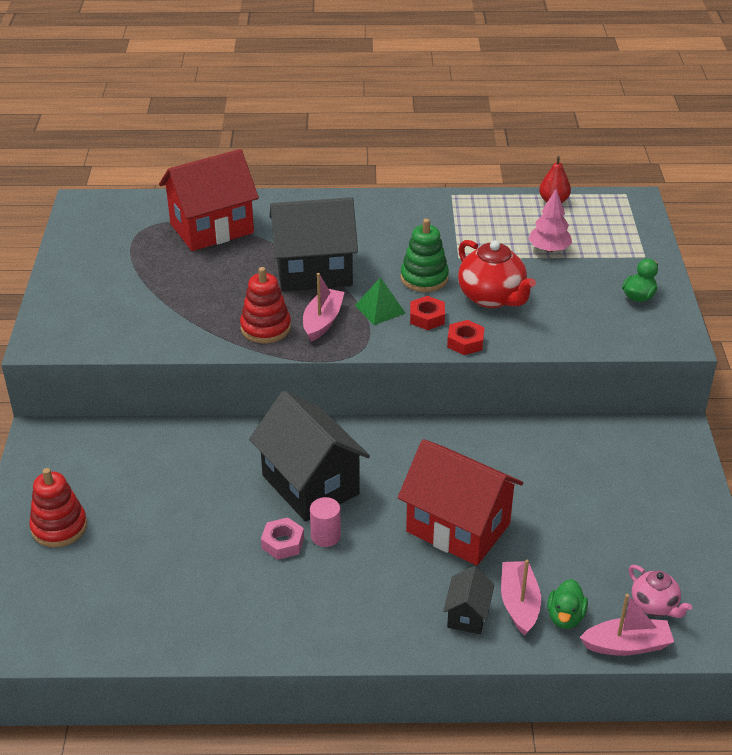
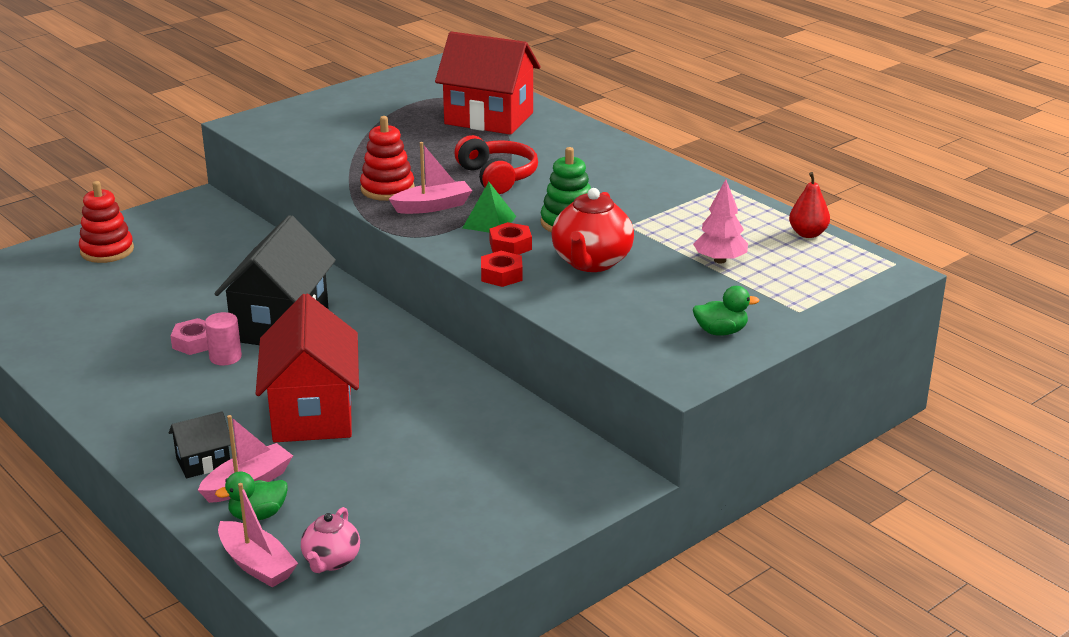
camera: 50 degrees right, 10 degrees down
(314, 272) = (497, 177): black house -> red headphones

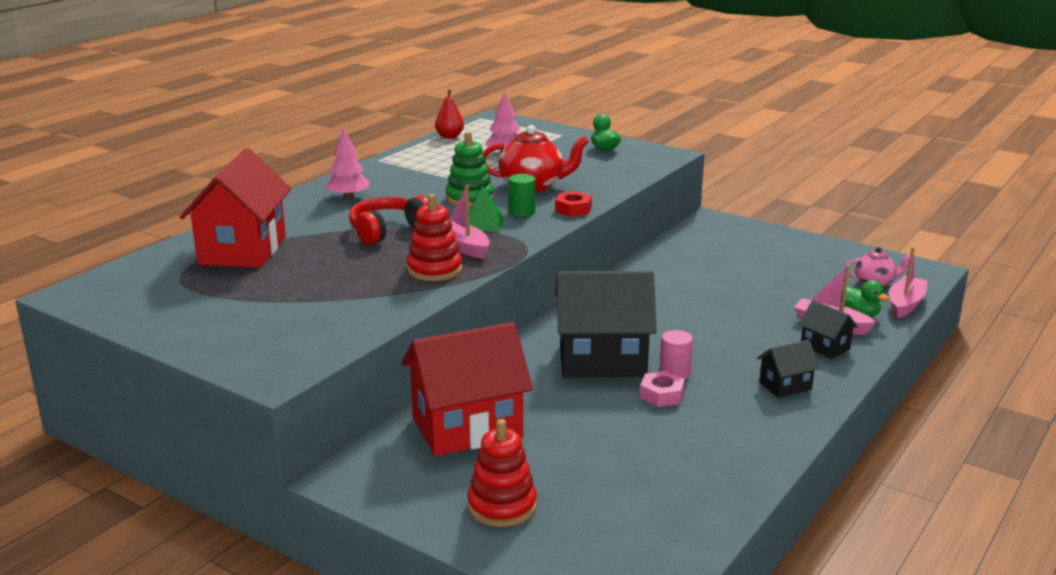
camera: 105 degrees left, 5 degrees down
(151, 413) = (785, 386): none -> black house
(313, 414) = (724, 319): red house -> red house (467, 427)
(510, 245) = (522, 212): red nut -> green cylinder
(603, 165) = (348, 197): none -> pink tree

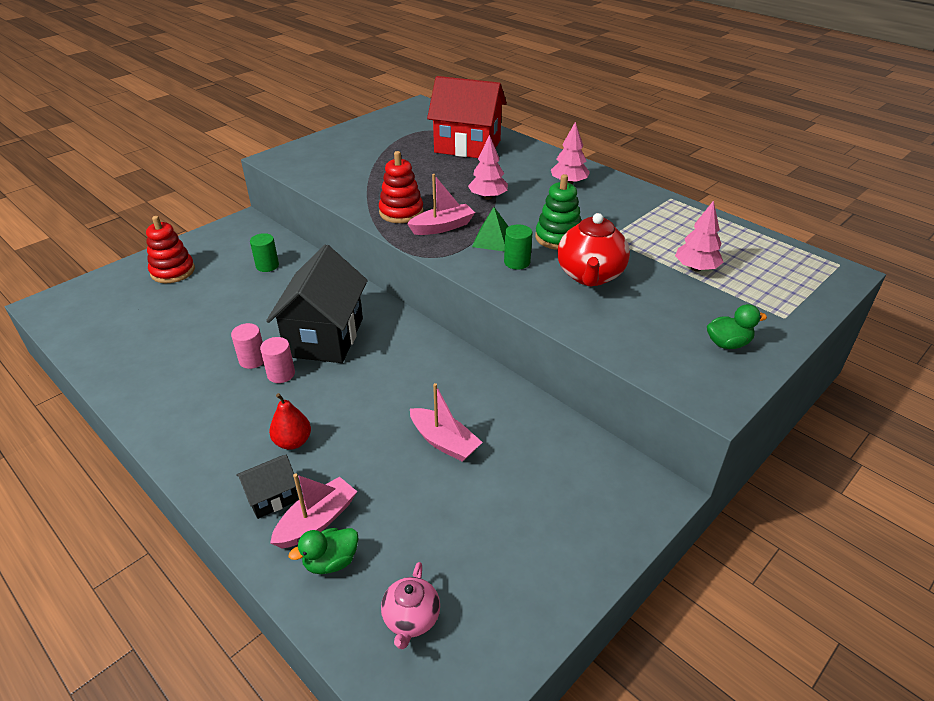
camera: 100 degrees right, 15 degrees up
(388, 231) = (488, 197): red headphones -> pink tree
(449, 136) = (755, 239): red pear -> red pear (293, 442)
(467, 427) = (267, 266): red house -> green cylinder
(573, 209) = (517, 293): red nut -> none
(662, 395) = (252, 360): pink nut -> pink cylinder
(785, 386) = (219, 441): black house -> none
(905, 304) = (337, 630): pink boat -> pink boat (444, 442)

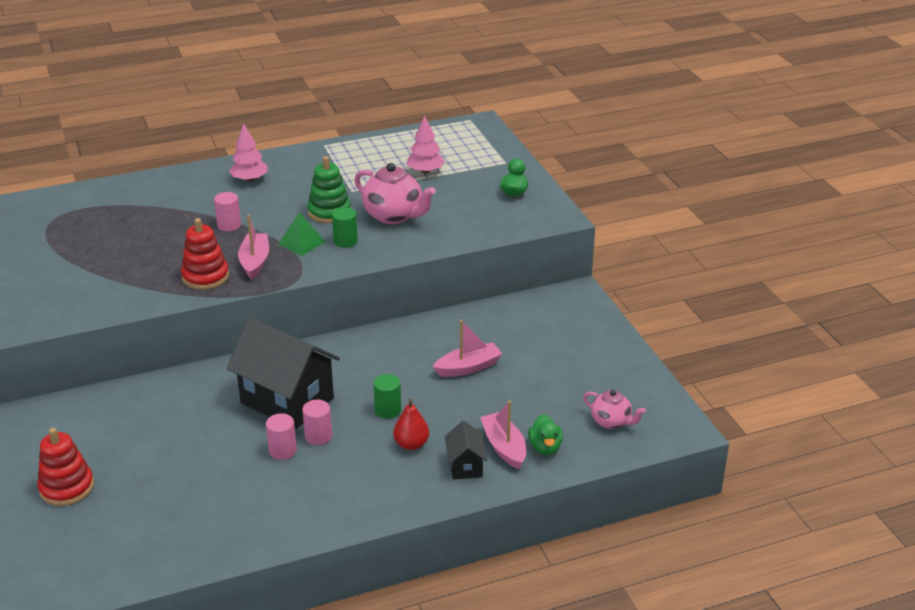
camera: 65 degrees left, 5 degrees down
(267, 266) = (127, 416): green cylinder -> green cylinder (388, 410)
(467, 146) = (117, 208): red house -> none
(488, 197) = (229, 225): pink tree -> pink cylinder
(590, 276) = (394, 216): red teapot -> pink teapot

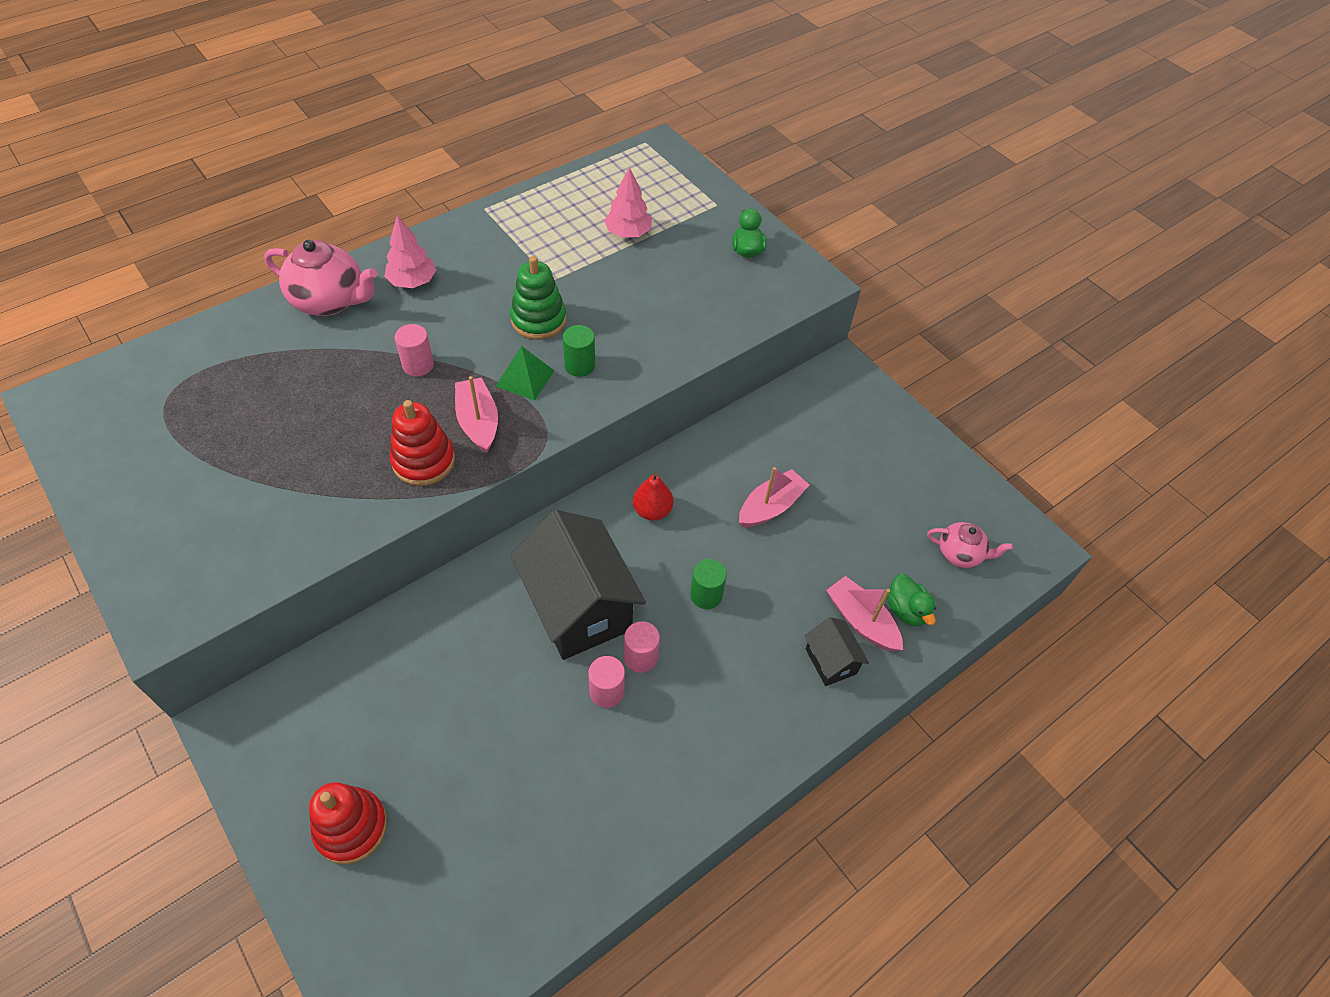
camera: 20 degrees left, 20 degrees up
(287, 400) = (579, 608): black house -> black house turned 45 degrees clockwise
(394, 216) = (621, 312): pink teapot -> pink teapot (330, 301)
(411, 444) = (755, 643): red pear -> red pear (652, 511)

